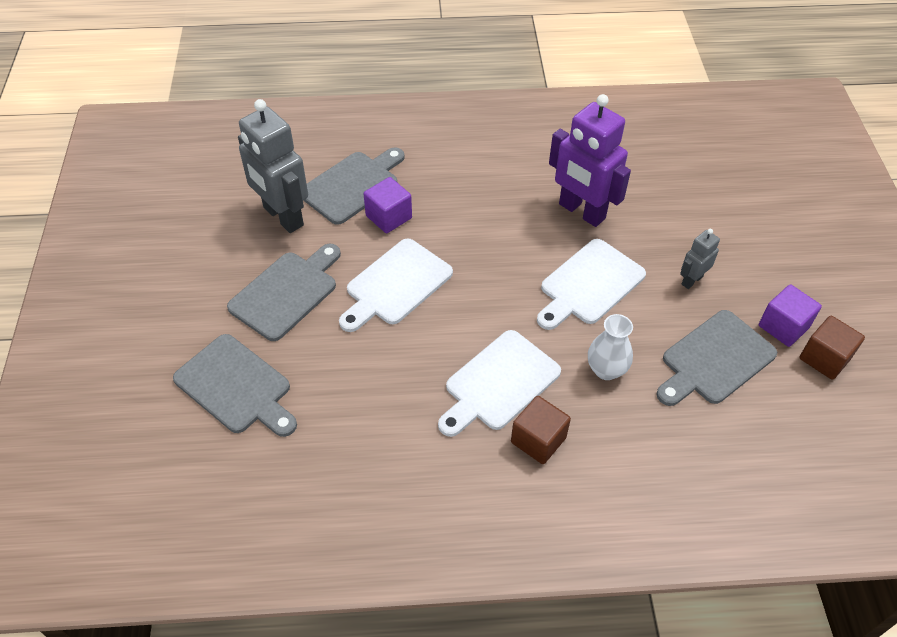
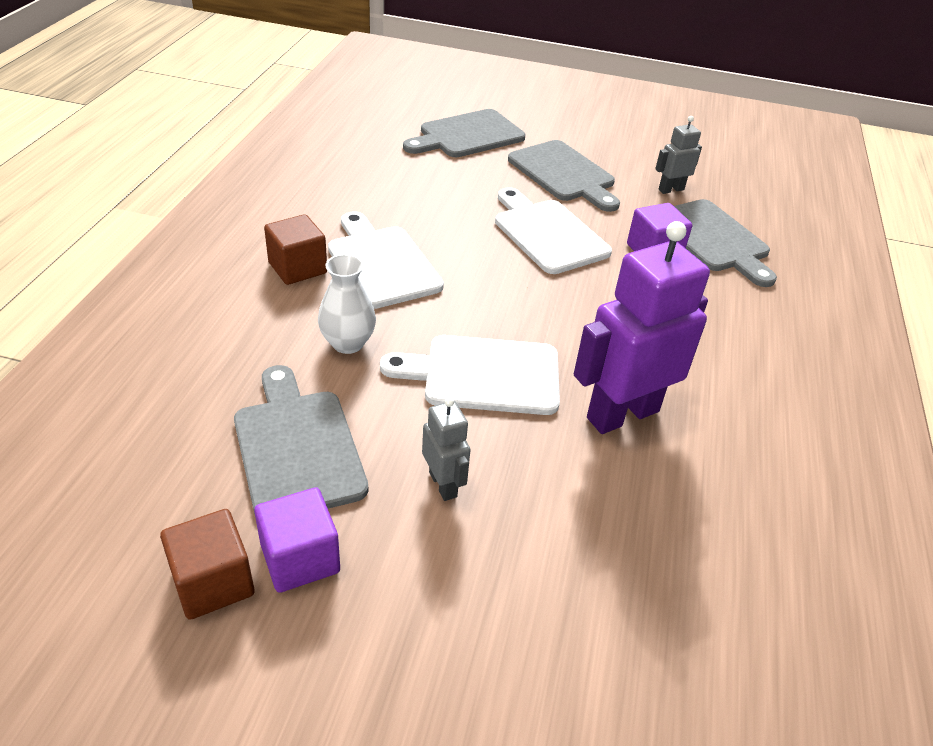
camera: 105 degrees right, 10 degrees down
(283, 217) = (671, 189): grey robot -> grey robot, size x0.49
(589, 284) = (484, 374): white cutting board -> white cutting board turned 60 degrees counterclockwise

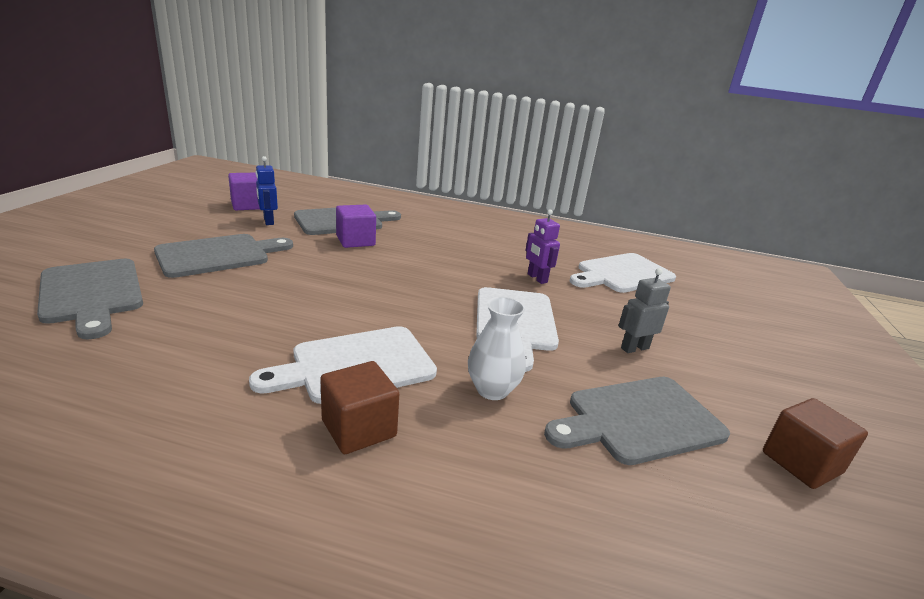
camera: 90 degrees left, 15 degrees down
(300, 558) = (743, 415): purple cube -> purple cube (248, 205)
(548, 233) = (320, 275): white cutting board -> white cutting board (622, 274)
(622, 414) = (537, 278): purple robot -> purple robot, size x0.49
(671, 189) = (268, 221): grey robot -> blue robot

